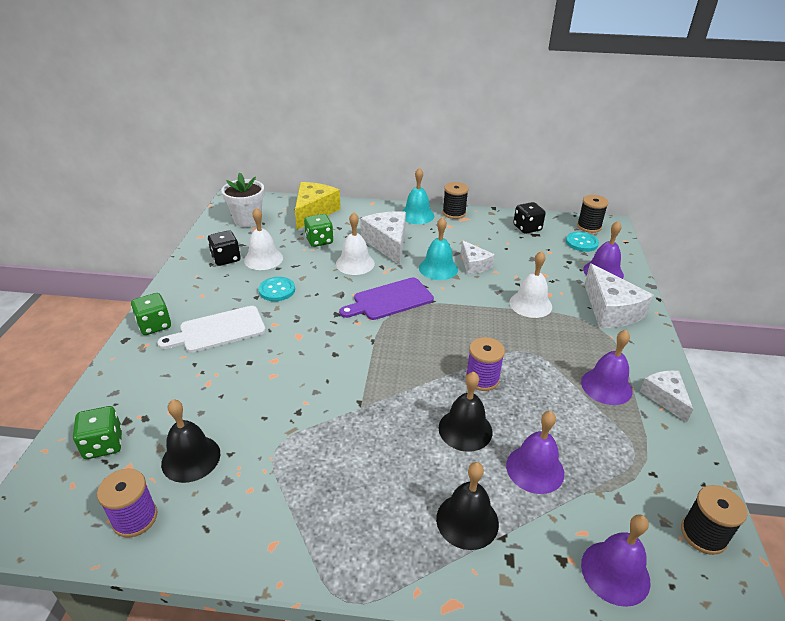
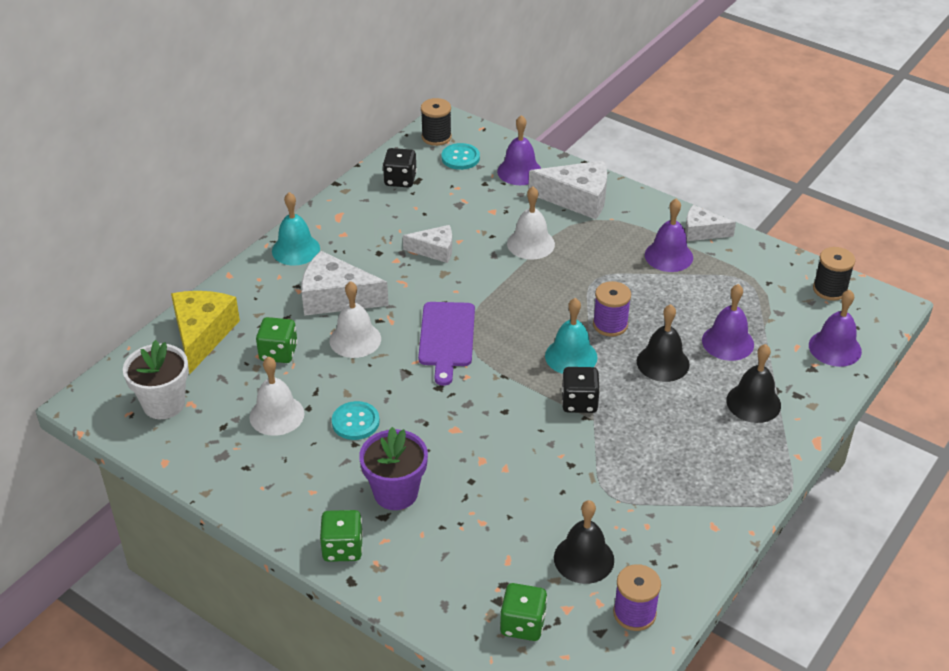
camera: 60 degrees left, 5 degrees up
(218, 330) = (396, 493): white cutting board -> purple flower pot
(226, 259) = (246, 450): black dice -> black dice (579, 402)
(314, 212) = (202, 335): yellow cheese -> yellow cheese turned 45 degrees clockwise
(438, 268) = (419, 279): turquoise bell -> turquoise bell (571, 356)
(454, 213) = (319, 218): black spool -> none

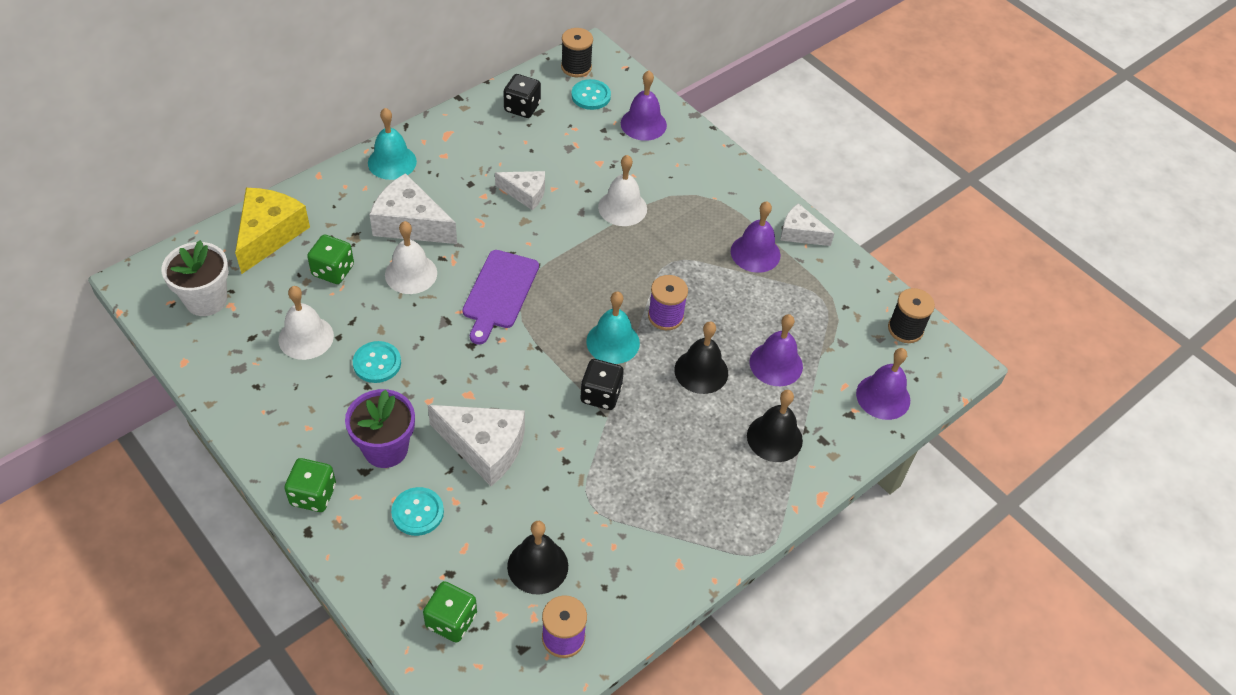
camera: 10 degrees right, 10 degrees up
(450, 540) = (417, 512): none -> turquoise button
(577, 199) = (689, 168): white cheese -> white cheese (484, 447)

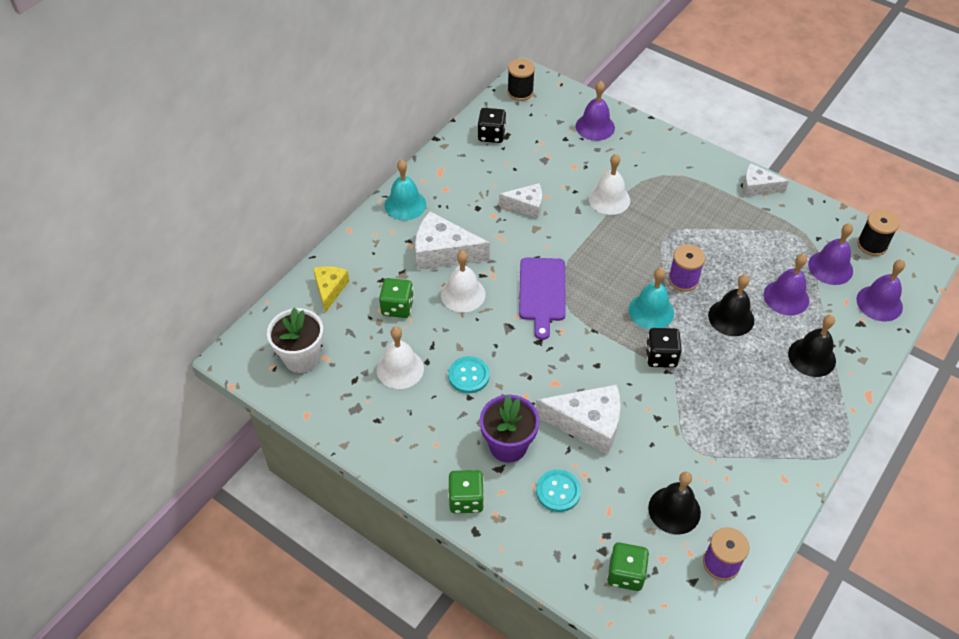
camera: 10 degrees left, 0 degrees up
(269, 234) = (330, 289): yellow cheese -> yellow cheese, size x0.61
(591, 96) = (542, 113): turquoise button -> none
(755, 253) = (730, 211): purple bell -> purple bell (830, 267)

